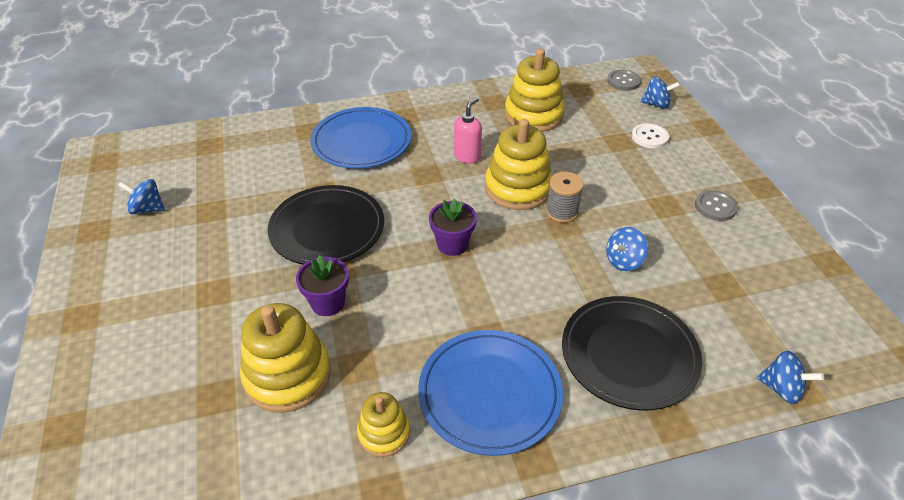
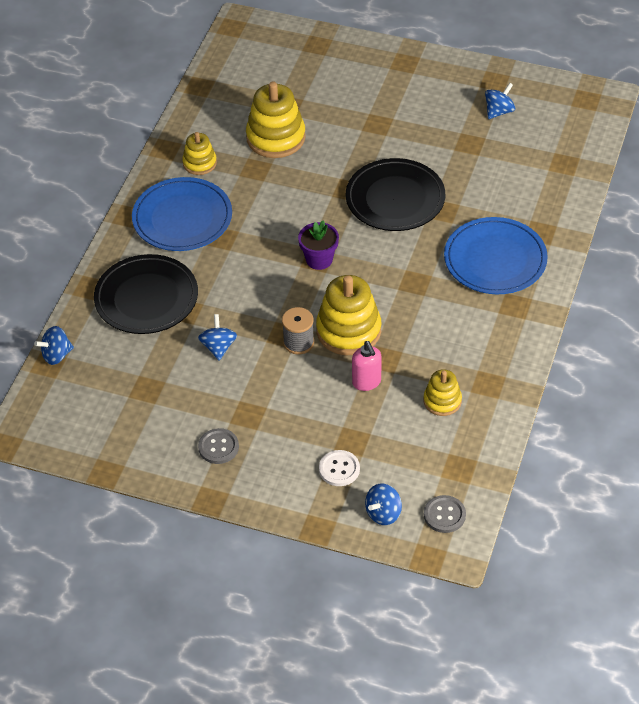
camera: 125 degrees right, 5 degrees up
(328, 303) = (319, 174): purple flower pot -> none
(467, 156) = (417, 320): pink soap dispenser -> pink soap dispenser (366, 382)
(533, 115) = (442, 401): yellow stacking toy -> yellow stacking toy, size x0.57

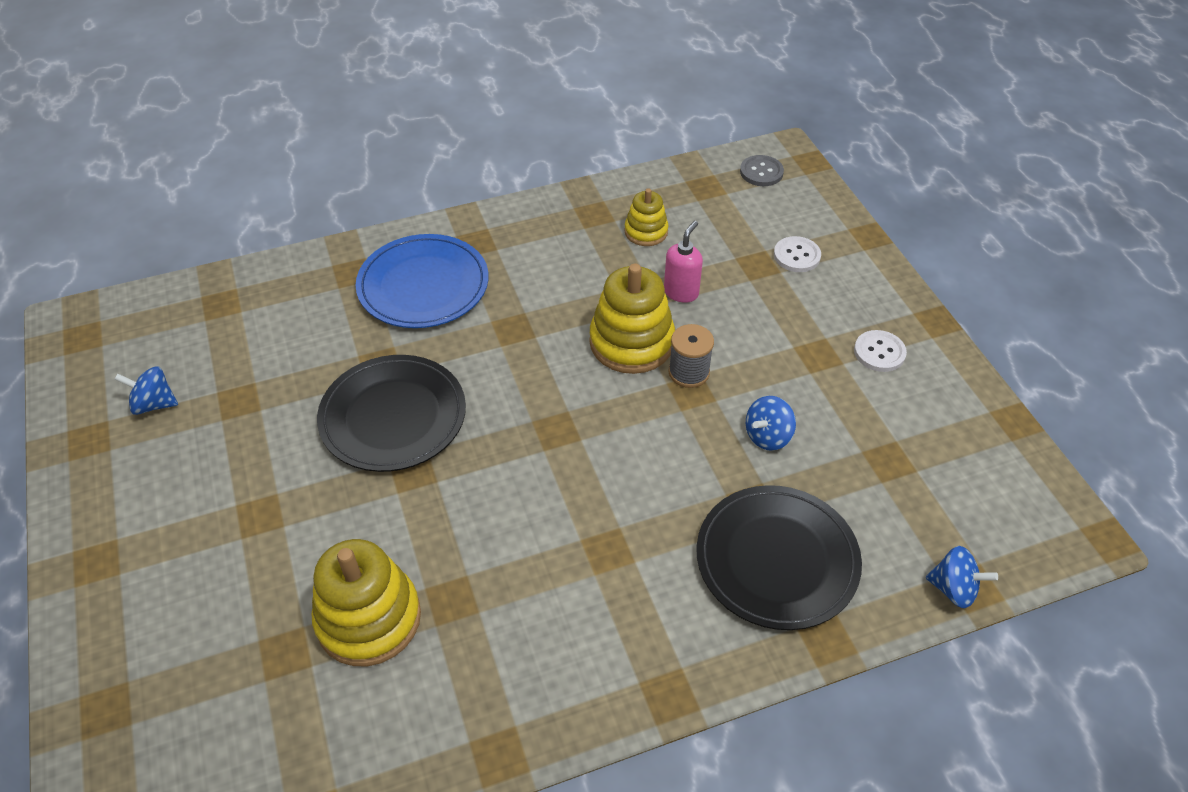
camera: 130 degrees left, 0 degrees up
(182, 218) = (614, 622): blue plate -> none
(199, 163) = (493, 681): yellow stacking toy -> none
(218, 447) = (879, 352): grey button -> white button
(319, 259) = (554, 428): purple flower pot -> none
(383, 513) = (804, 206): blue spinning top -> none

